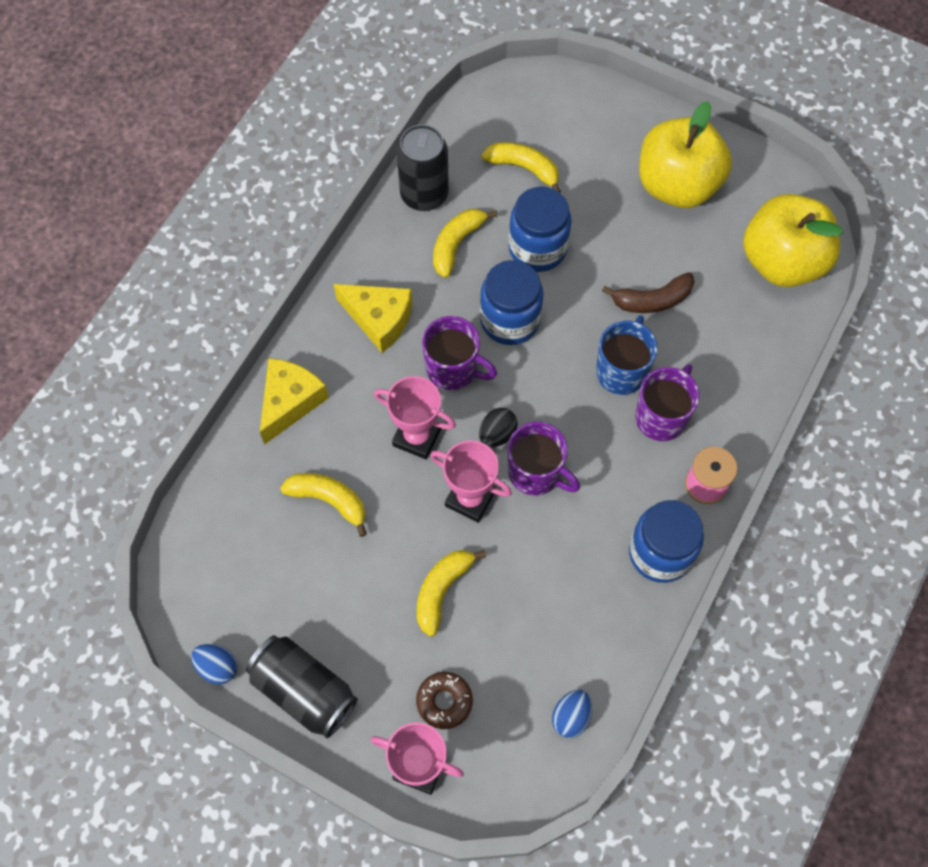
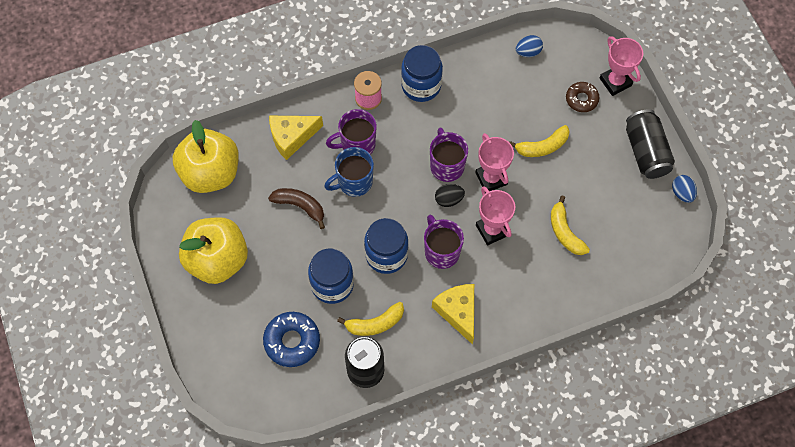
camera: 140 degrees left, 0 degrees up
(290, 402) = (546, 302): yellow cheese -> yellow cheese (292, 137)
(524, 168) = (292, 341): yellow banana -> blue donut

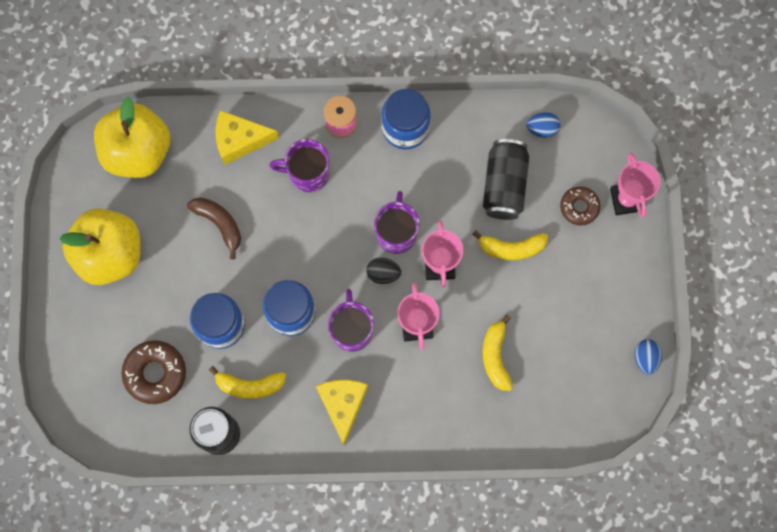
camera: 20 degrees right, 10 degrees up
(292, 341) = (155, 373): blue donut -> brown donut
(354, 182) = (288, 216): blue mug -> none
(646, 151) = (625, 295): black can -> black can (504, 185)

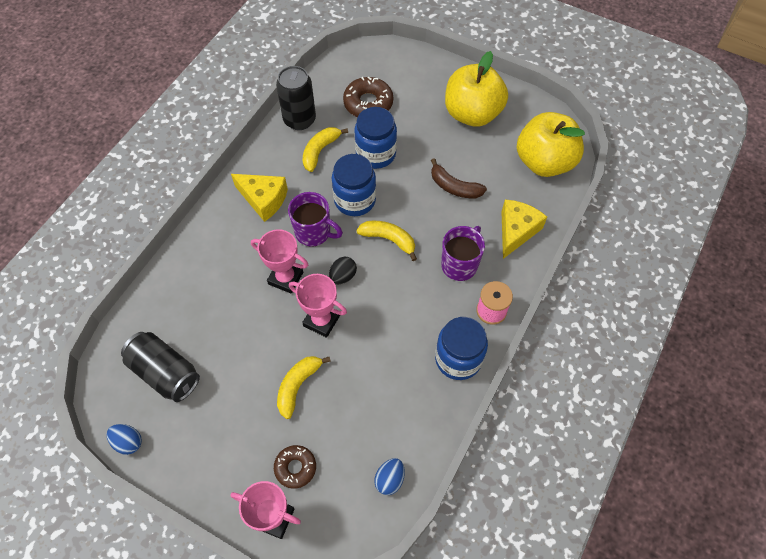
camera: 120 degrees right, 15 degrees down
(219, 224) = (454, 187): brown banana -> brown banana turned 45 degrees clockwise
(396, 233) = (369, 303): purple mug -> none
(495, 356) = (220, 322): yellow banana -> yellow banana (389, 239)
(504, 185) = (357, 413): black can -> black can (165, 372)

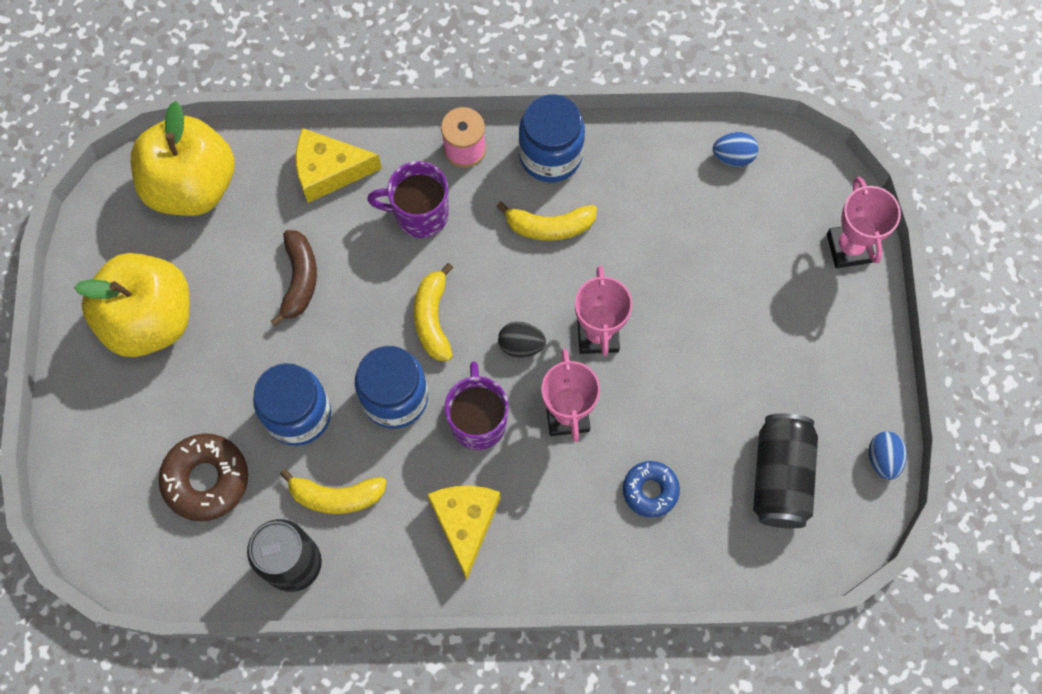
camera: 120 degrees left, 10 degrees up
(212, 297) = (650, 490): none -> blue donut
(295, 468) = (786, 258): brown donut -> none
(298, 386) = (695, 311): yellow banana -> yellow banana (549, 226)

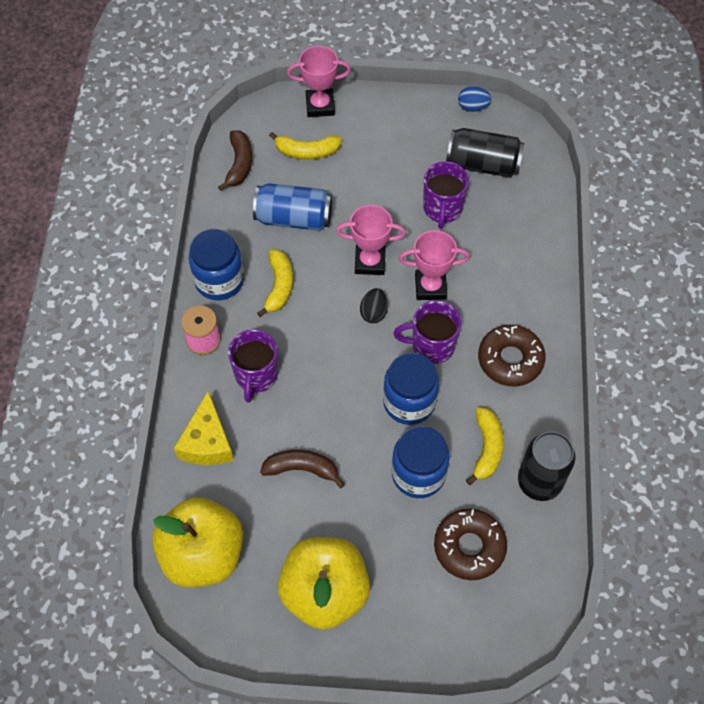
camera: 85 degrees left, 10 degrees down
(433, 319) = (346, 371): yellow banana -> yellow banana (307, 151)
(465, 523) = (510, 360): yellow cheese -> brown donut
(650, 490) = (489, 240): blue donut -> none
(655, 233) = (293, 218): none -> blue can
(695, 424) = (442, 209): none -> purple mug
(733, 156) = (239, 164): blue egg -> brown banana

